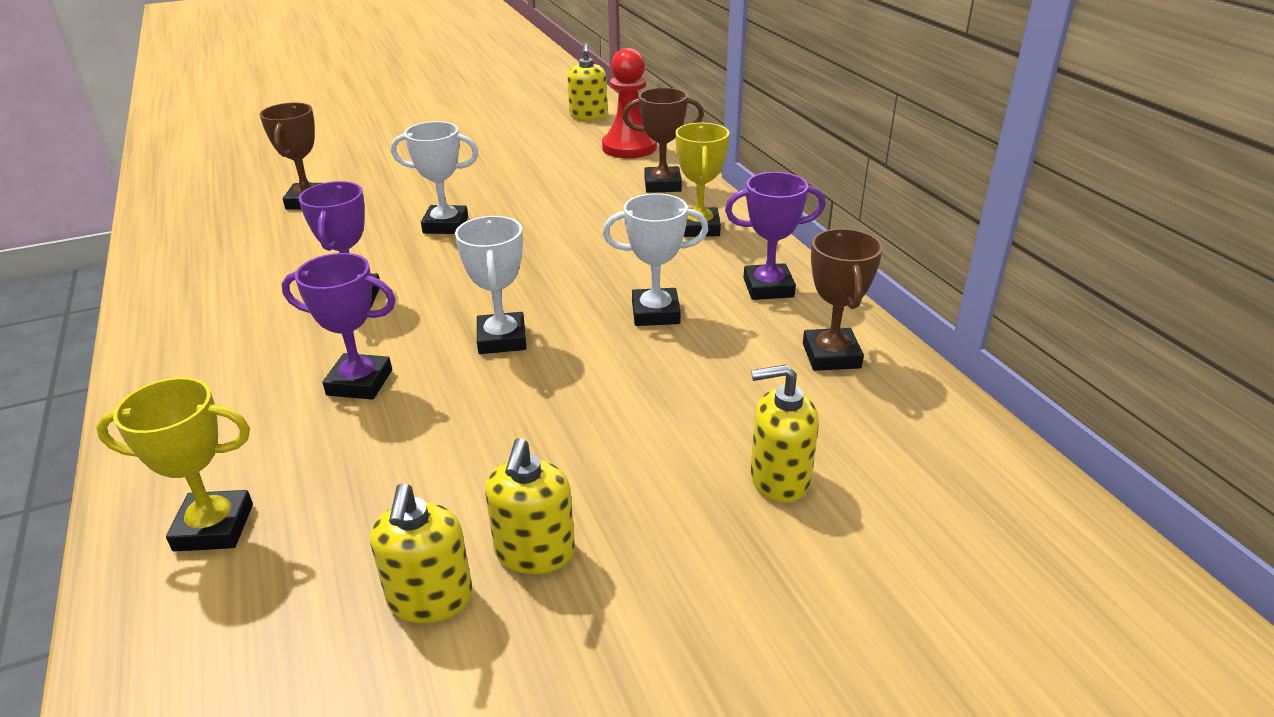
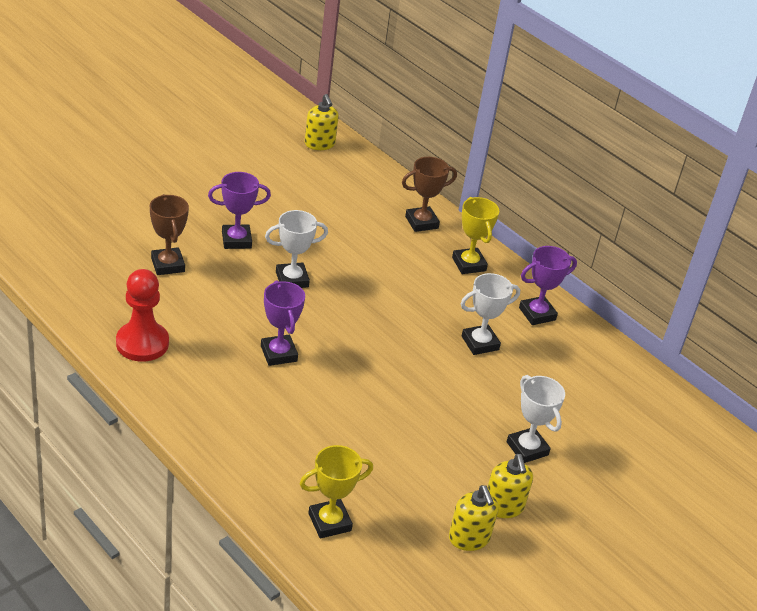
camera: 25 degrees left, 5 degrees up
(359, 383) = (335, 420): purple trophy -> purple trophy (236, 240)
(502, 339) = (399, 376): white trophy -> white trophy (527, 448)
(629, 147) = (374, 181): red pawn -> red pawn (142, 343)
(779, 479) = (600, 447): yellow soap dispenser -> none
(831, 356) = (594, 363): brown trophy -> none

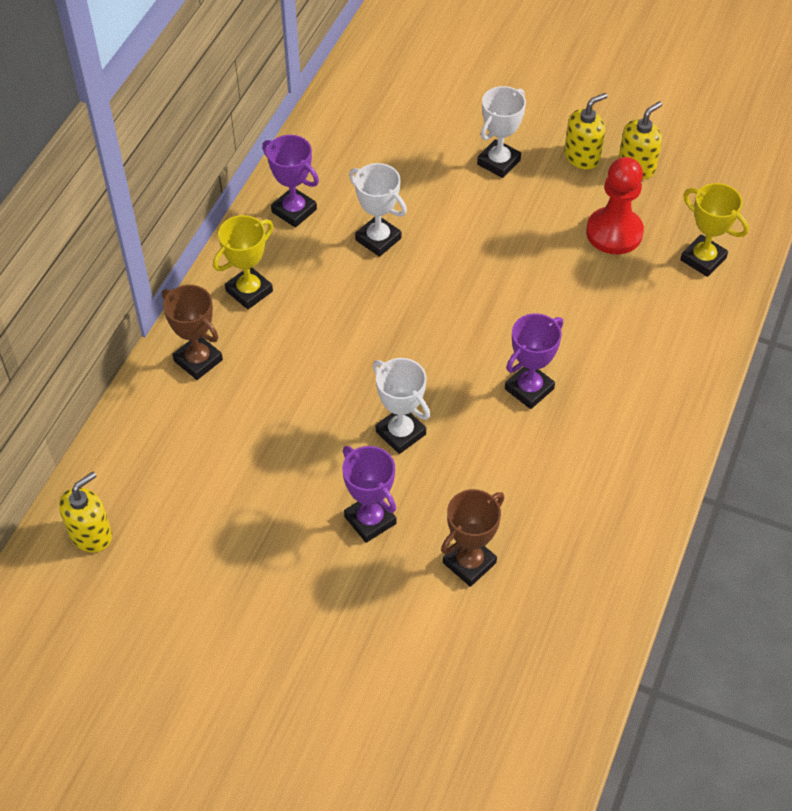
camera: 110 degrees left, 15 degrees up
(142, 343) = (614, 512): red pawn -> red pawn (614, 233)

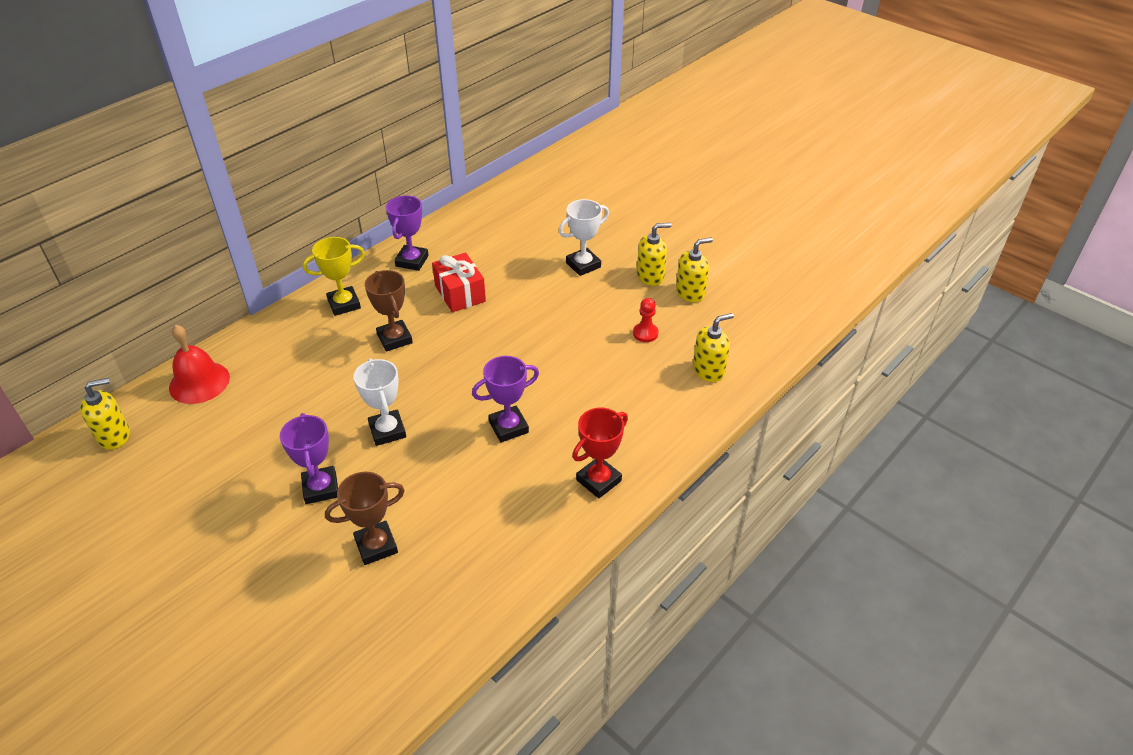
camera: 20 degrees right, 10 degrees down
(144, 440) = (199, 382): none -> red bell
(198, 360) = (276, 340): brown trophy -> brown trophy (394, 339)
(294, 211) = (412, 261): purple trophy -> purple trophy turned 45 degrees clockwise
(378, 239) = (460, 293): white trophy -> red gift
(614, 233) = (645, 333): red pawn -> red pawn, size x0.53
(655, 420) = (598, 480): none -> red trophy
(703, 259) = (708, 370): yellow trophy -> yellow soap dispenser

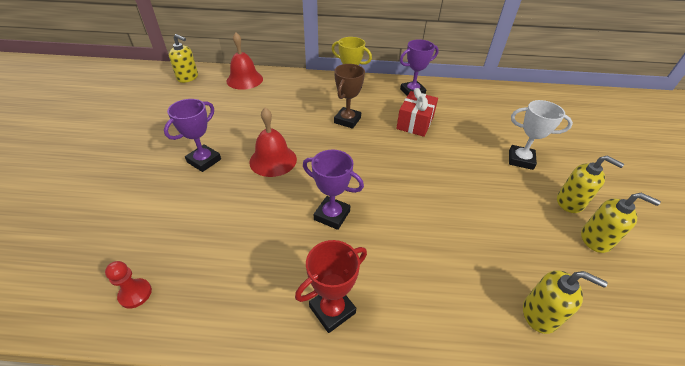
camera: 50 degrees right, 0 degrees up
(376, 546) = (172, 213): brown trophy -> none
(387, 431) = (273, 160): white trophy -> red bell
(598, 480) = (332, 310): red trophy -> red trophy turned 45 degrees counterclockwise
(645, 333) = (514, 237): red pawn -> red pawn (135, 294)

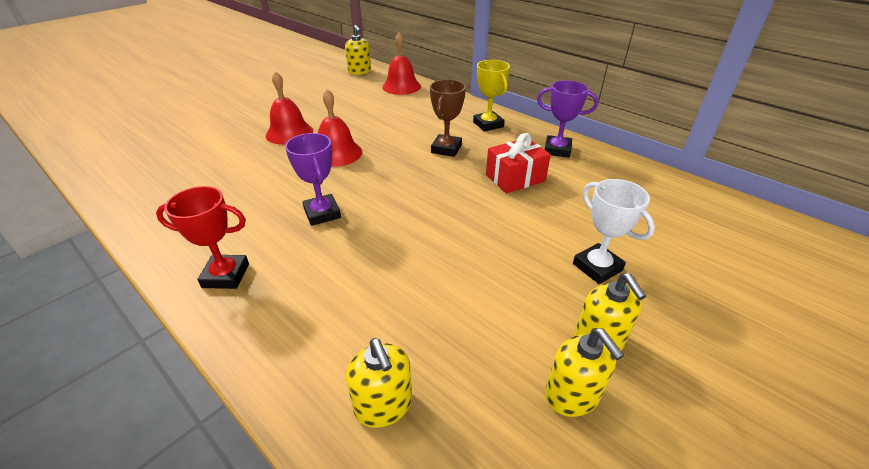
camera: 40 degrees right, 5 degrees down
(135, 294) = (142, 193): red pawn -> none
(204, 161) = (289, 133): purple trophy -> red bell
(347, 120) = (446, 149): brown trophy -> brown trophy turned 45 degrees counterclockwise

